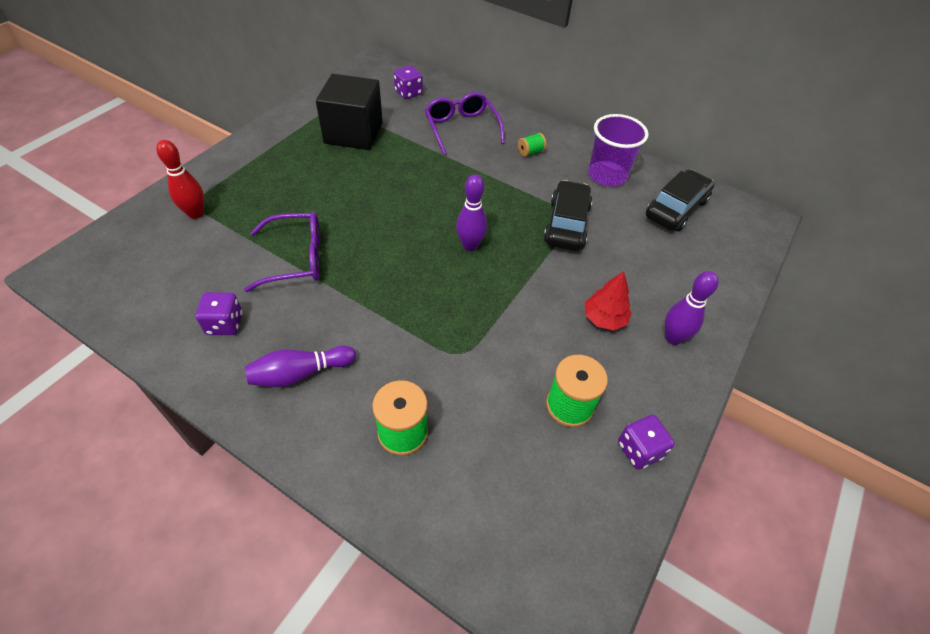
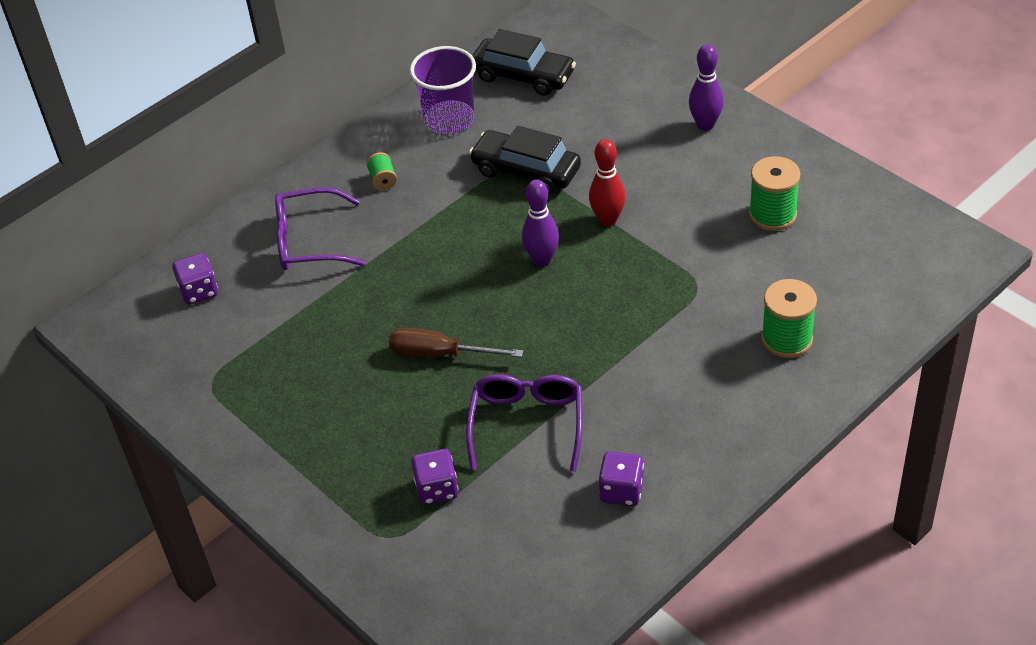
camera: 70 degrees left, 5 degrees down
(196, 213) = (413, 537): red bowling pin -> red bowling pin (608, 220)
(300, 373) = (704, 419): purple bowling pin -> none
(353, 133) = (281, 360): black cube -> none
(364, 203) = (440, 354): none -> brown screwdriver
(604, 318) = (672, 169): red tree -> none
(639, 450) = (824, 177): purple dice -> purple dice (436, 489)
(676, 208) = (523, 76): black car -> black car turned 150 degrees clockwise

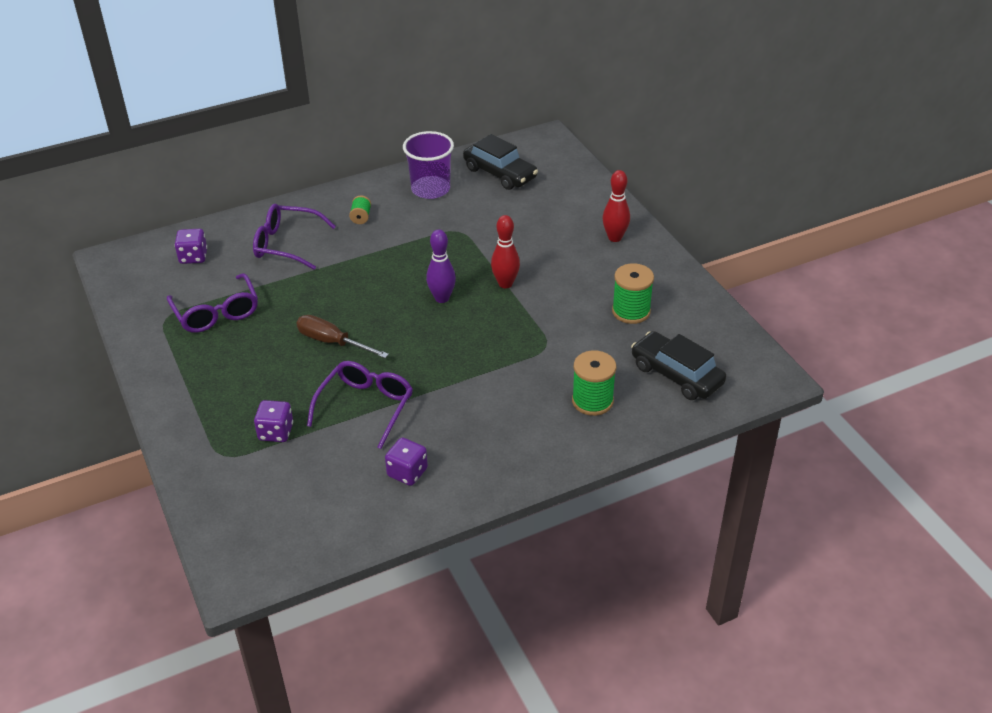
camera: 15 degrees right, 5 degrees down
(273, 357) = (216, 313): none -> purple glasses
(526, 171) = (465, 236): black car -> black car (676, 374)
(705, 125) = (614, 238): purple bowling pin -> red bowling pin

